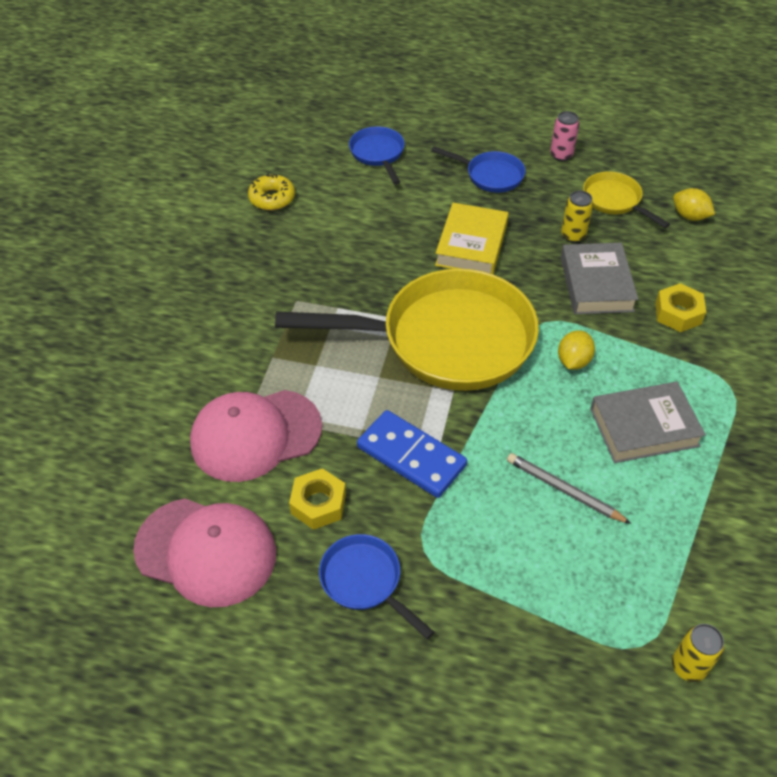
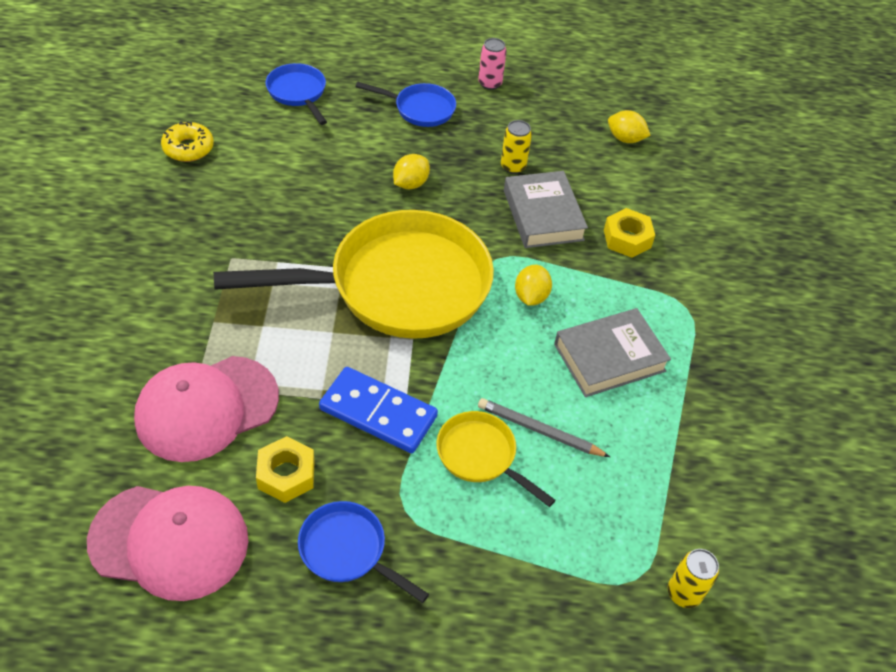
camera: 15 degrees left, 0 degrees up
(471, 245) = (410, 184): yellow book -> yellow lemon
(614, 201) = (549, 128): yellow pan -> yellow pan (480, 456)

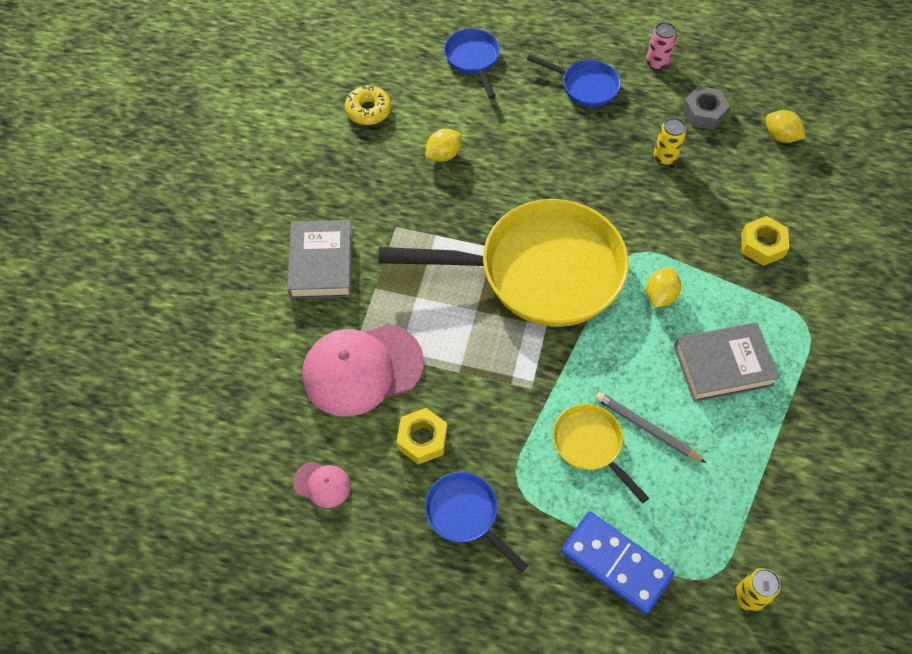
camera: 15 degrees right, 10 degrees up
(169, 541) = (322, 484): pink cap -> pink cap, size x0.45
(378, 412) = (507, 392): blue domino -> blue domino (616, 563)
(410, 184) = (565, 166): yellow lemon -> yellow lemon (443, 155)
(543, 215) = (685, 212): grey book -> grey book (321, 263)
(545, 124) = (704, 113): none -> grey nut

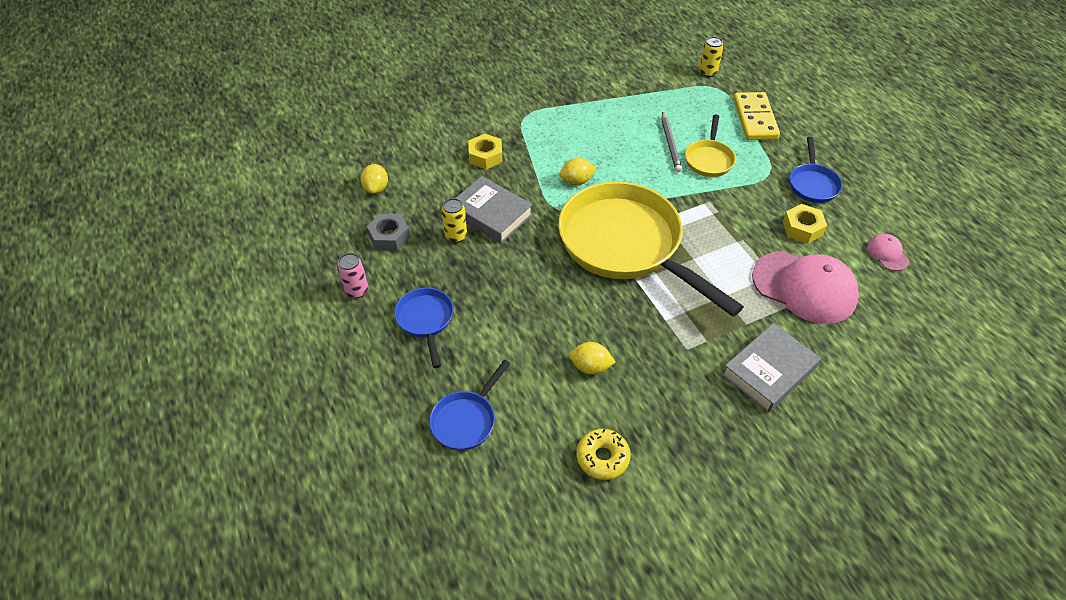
camera: 130 degrees left, 10 degrees down
(616, 563) = (755, 119): blue domino -> yellow domino
(723, 365) = (593, 134): grey book -> grey book (491, 214)

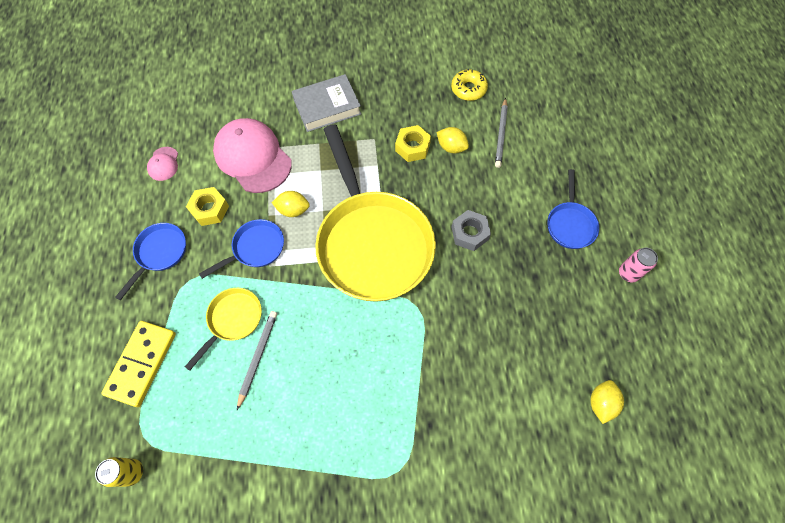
camera: 160 degrees left, 15 degrees up
(389, 237) = (592, 327): grey nut -> grey nut (469, 233)
(456, 236) = (526, 306): yellow can -> none
(466, 420) = (553, 137): blue pan -> blue pan (255, 248)
(485, 156) = (468, 412): yellow nut -> yellow nut (412, 147)
(491, 214) = (485, 322): grey book -> none
(535, 403) = (501, 134): none -> grey pencil
(577, 181) = (383, 337): yellow lemon -> yellow lemon (293, 210)

